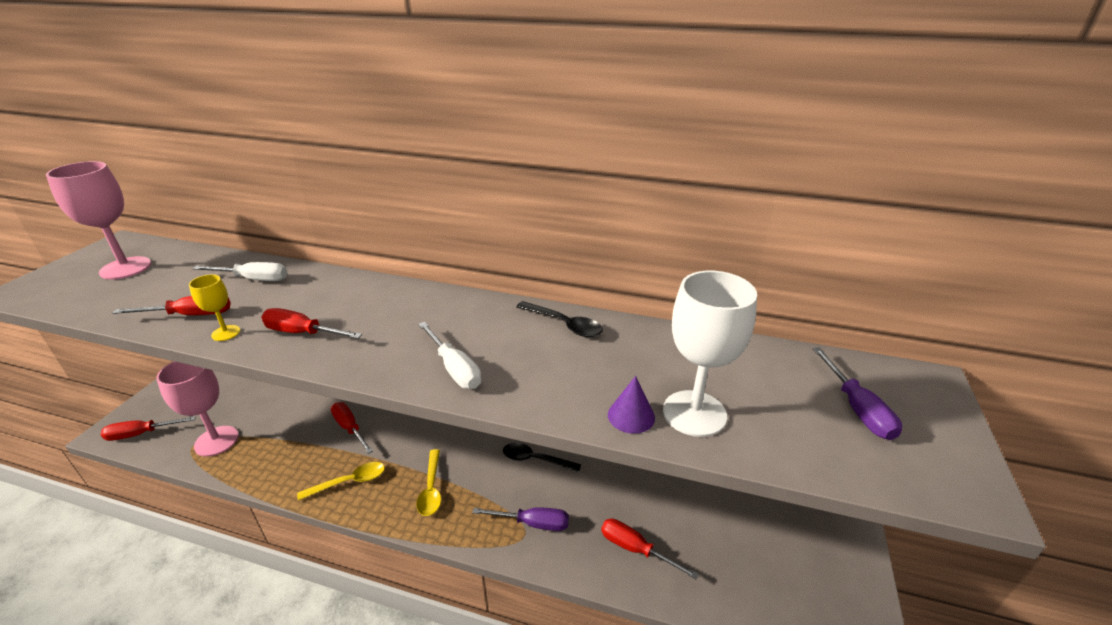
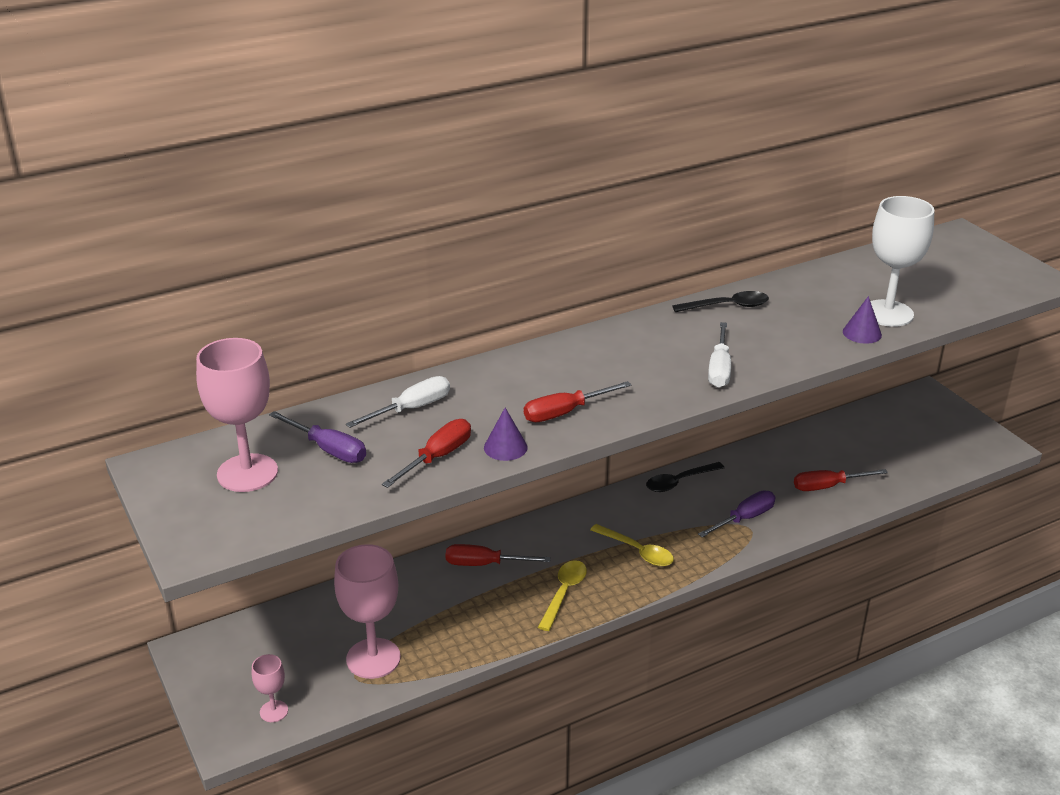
camera: 45 degrees left, 0 degrees up
(141, 434) = (274, 711): red screwdriver -> pink goblet
(226, 333) = (505, 447): yellow goblet -> purple cone
(454, 368) = (719, 369): white screwdriver -> white screwdriver turned 90 degrees clockwise
(857, 409) = (951, 267): purple screwdriver -> purple screwdriver (328, 449)

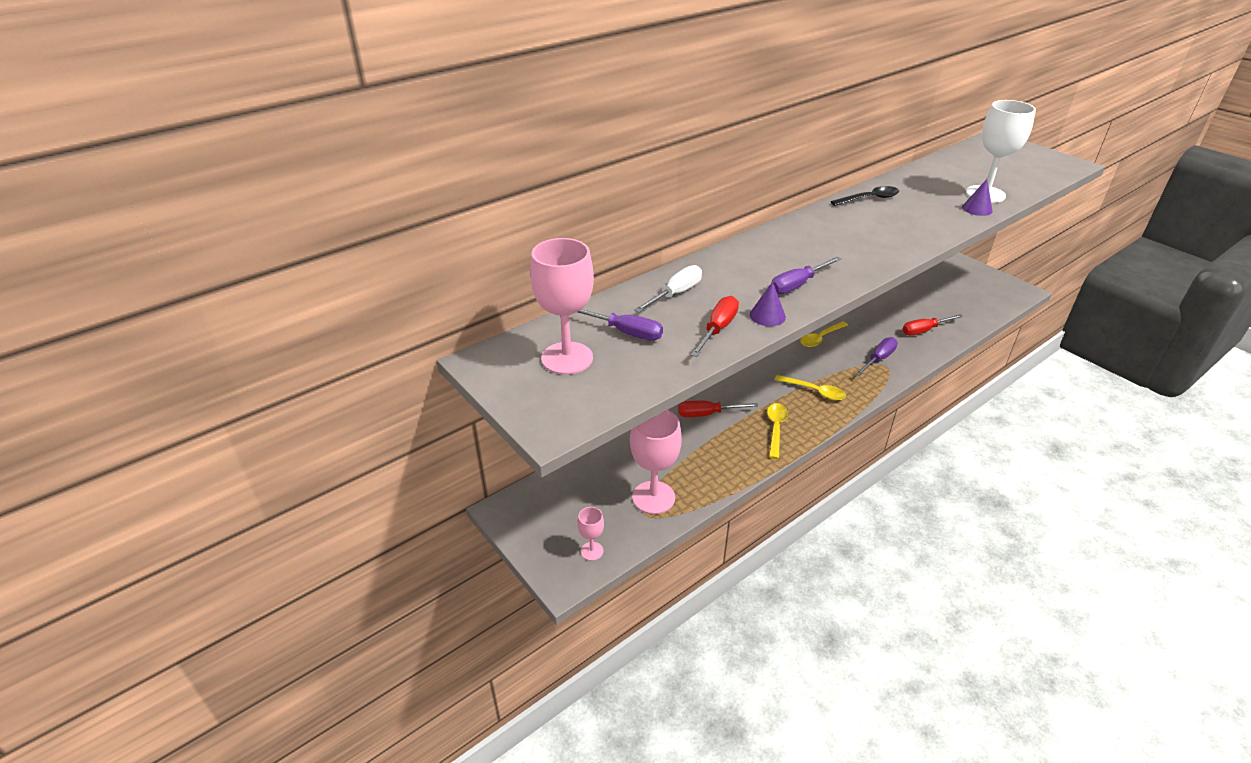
camera: 10 degrees left, 5 degrees up
(565, 412) = (797, 285): red screwdriver -> purple screwdriver
(679, 482) = (820, 338): black spoon -> yellow spoon
(719, 369) = (893, 242): white screwdriver -> none

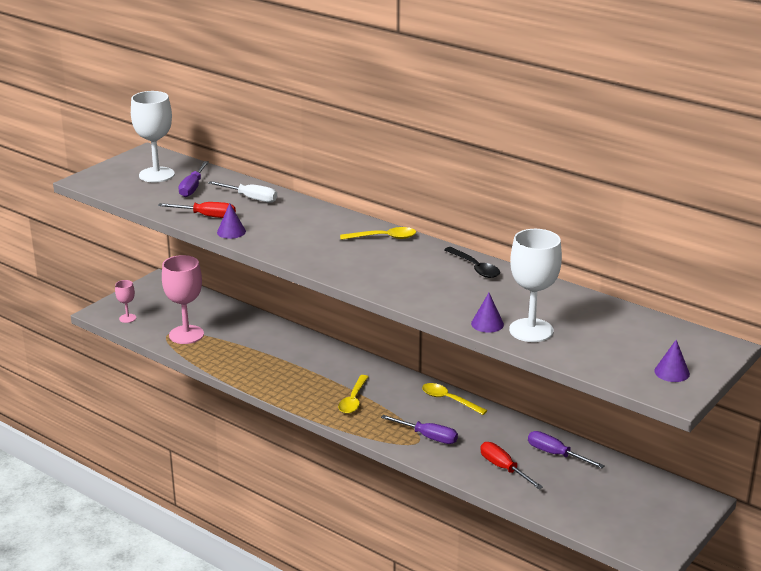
camera: 75 degrees right, 10 degrees down
(567, 358) = (156, 175): pink goblet -> white goblet
(707, 414) = (296, 347): red screwdriver -> none
(775, 428) = (289, 382): yellow spoon -> yellow spoon (383, 237)
(797, 285) = (283, 240): purple screwdriver -> purple screwdriver (555, 454)
(1039, 159) = (672, 372): none -> purple cone

